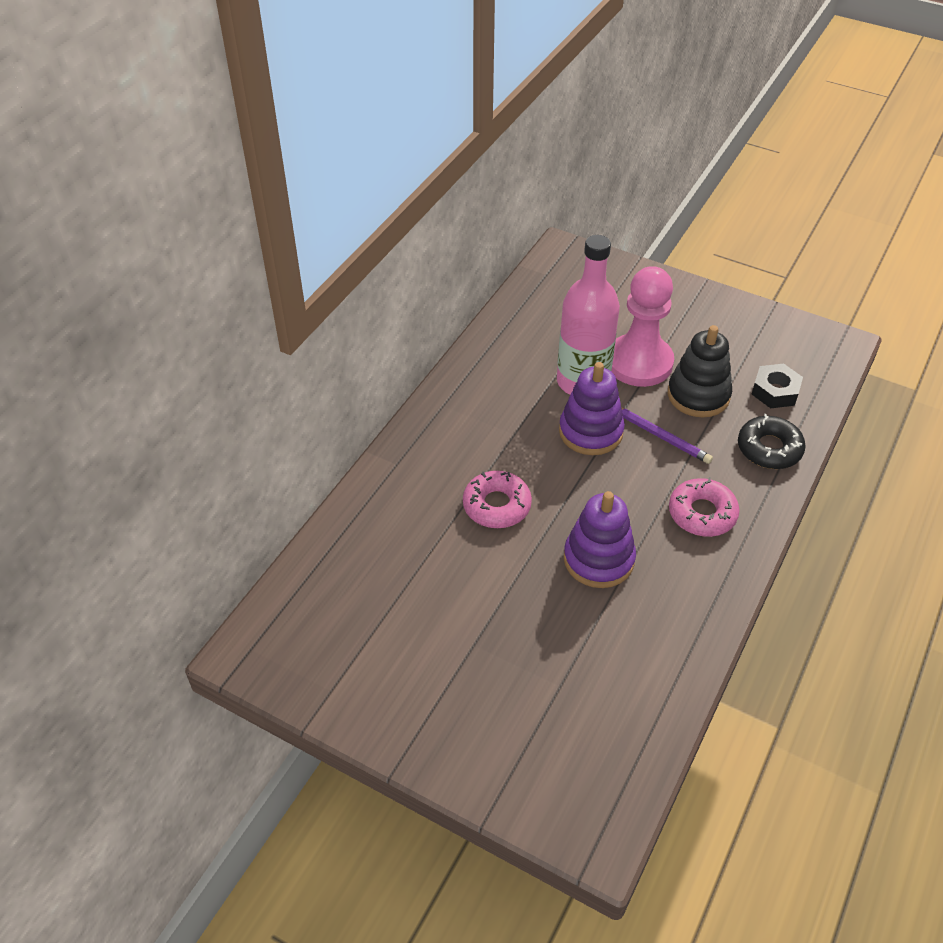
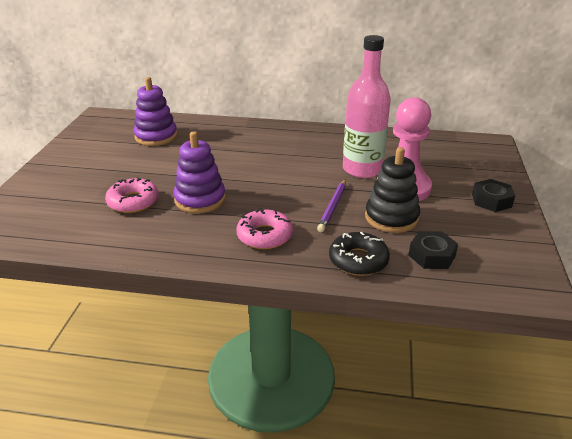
camera: 70 degrees right, 15 degrees down
(497, 505) = (229, 159): pink donut -> pink donut (133, 202)
(590, 432) = (316, 179): purple stacking toy -> purple stacking toy (156, 136)
(690, 307) = (491, 200): none -> black nut

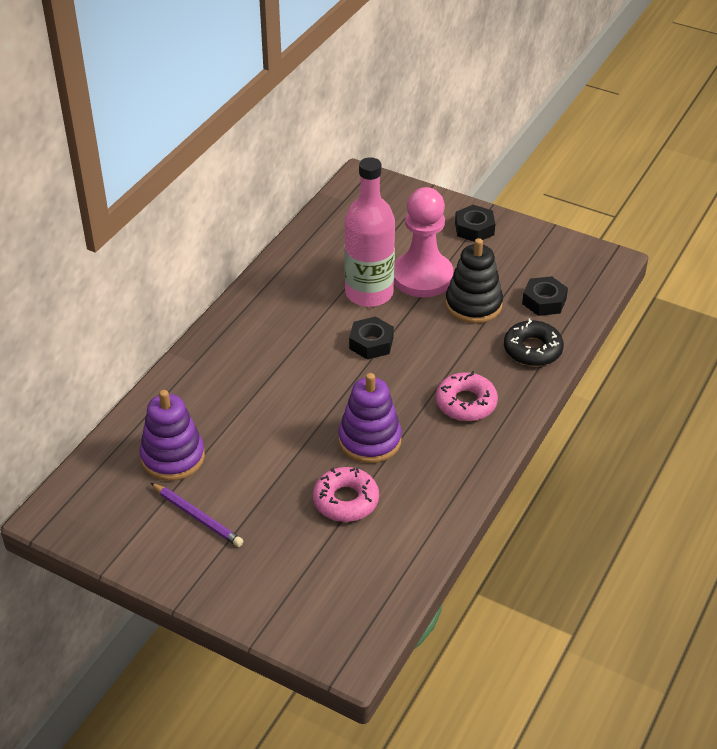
camera: 70 degrees left, 10 degrees up
(306, 180) = (371, 343): none -> black nut
(333, 207) = (435, 339): purple pencil -> purple pencil (197, 517)

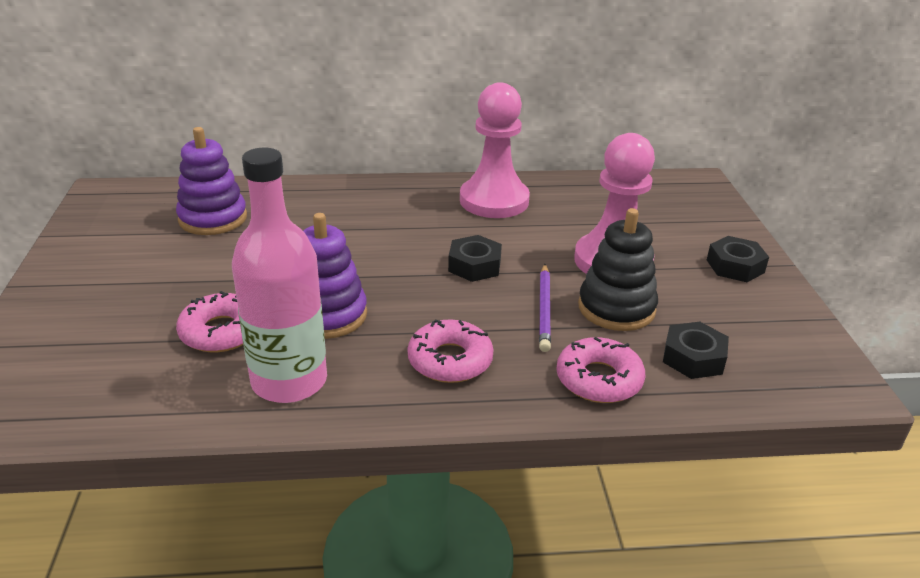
camera: 55 degrees right, 10 degrees down
(197, 517) = (141, 256): purple pencil -> purple pencil (544, 309)
(292, 291) = (494, 201): none -> pink pawn
(369, 293) = (545, 239): pink bottle -> pink bottle (289, 381)
(532, 349) = (599, 379): black donut -> pink donut

